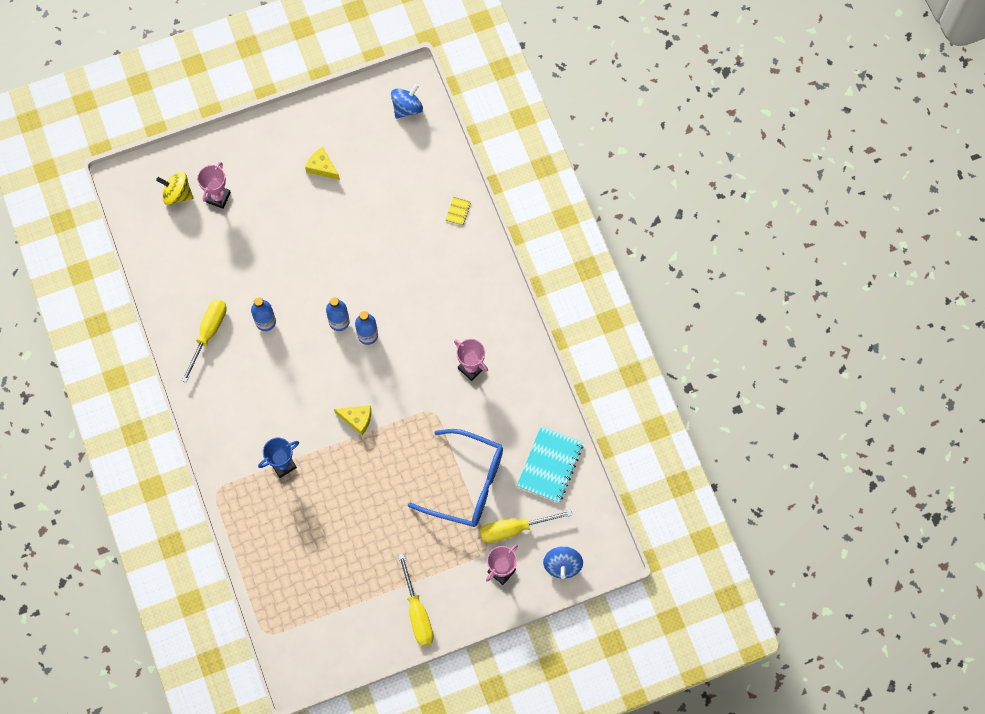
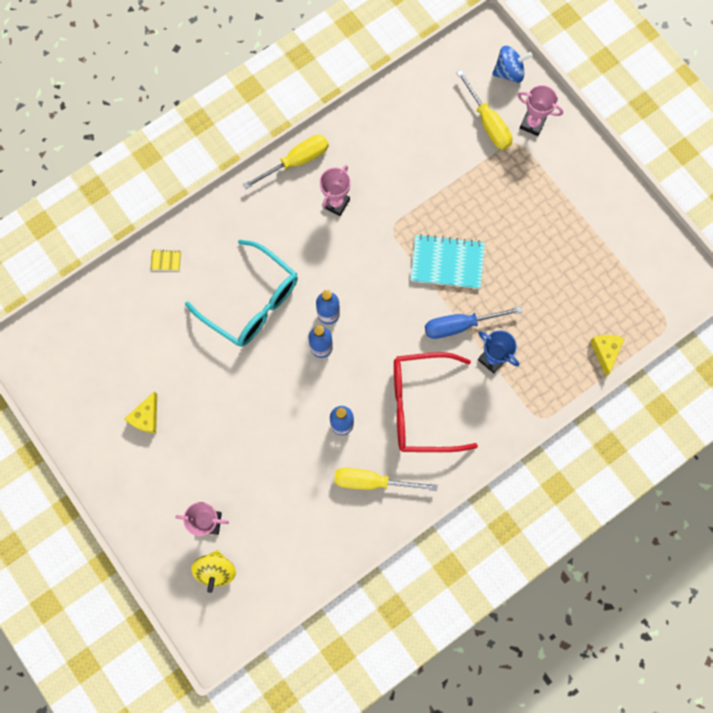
camera: 105 degrees left, 5 degrees up
(260, 391) = (421, 406): none -> red glasses
(322, 445) = (460, 325): none -> blue screwdriver
(357, 419) = (422, 299): yellow cheese -> yellow cheese (605, 351)
(398, 274) = (252, 302): none -> turquoise glasses
(407, 108) = (54, 346): blue spinning top -> none
(417, 612) = (597, 188): yellow screwdriver -> yellow screwdriver (296, 161)
(467, 484) = (456, 176): blue glasses -> none
(550, 465) = (414, 106): turquoise notebook -> turquoise notebook (447, 263)

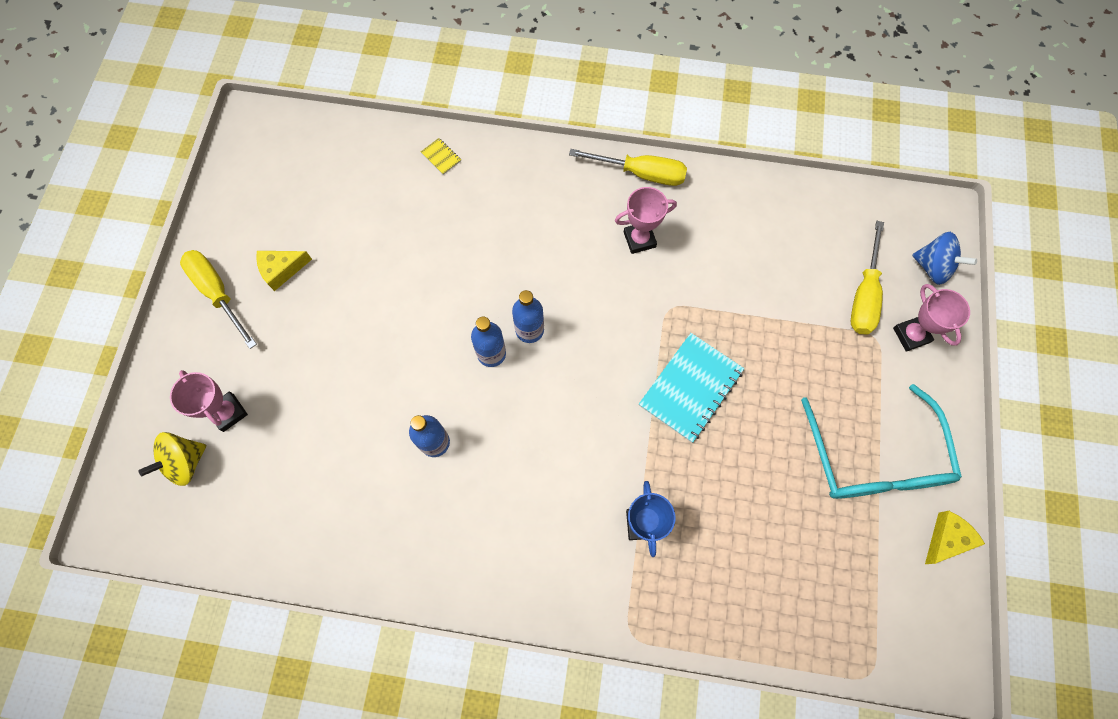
camera: 45 degrees right, 5 degrees down
(252, 302) = (474, 257): turquoise glasses -> turquoise glasses (874, 459)
(372, 481) = (403, 525): yellow screwdriver -> yellow screwdriver (218, 293)
(421, 406) = (524, 500): red glasses -> none
(447, 263) = (690, 388): turquoise notebook -> turquoise notebook turned 75 degrees clockwise
(460, 325) = (643, 459): blue screwdriver -> none
(605, 351) = (770, 635): yellow cheese -> yellow cheese (946, 539)

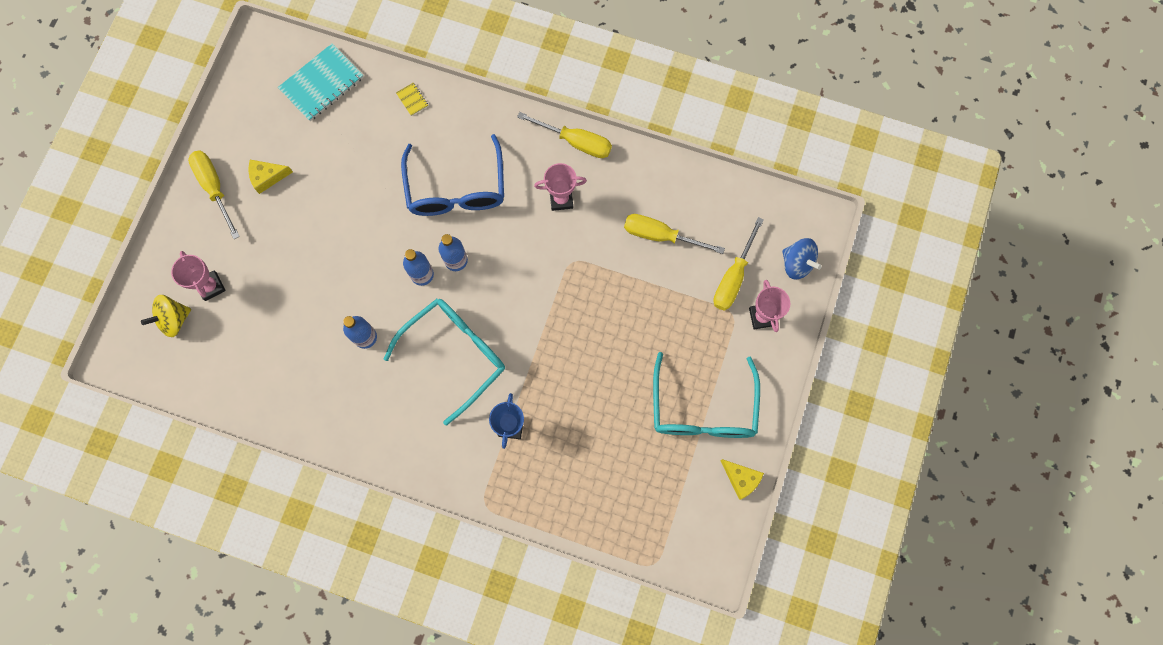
camera: 10 degrees right, 5 degrees up
(513, 248) = (456, 189): none -> blue glasses
(552, 444) = (455, 354): none -> turquoise glasses
(690, 388) = (573, 329): turquoise notebook -> turquoise notebook (322, 83)
(766, 261) = (660, 235): none -> yellow screwdriver
(946, 539) = (741, 479): yellow cheese -> yellow cheese turned 75 degrees clockwise

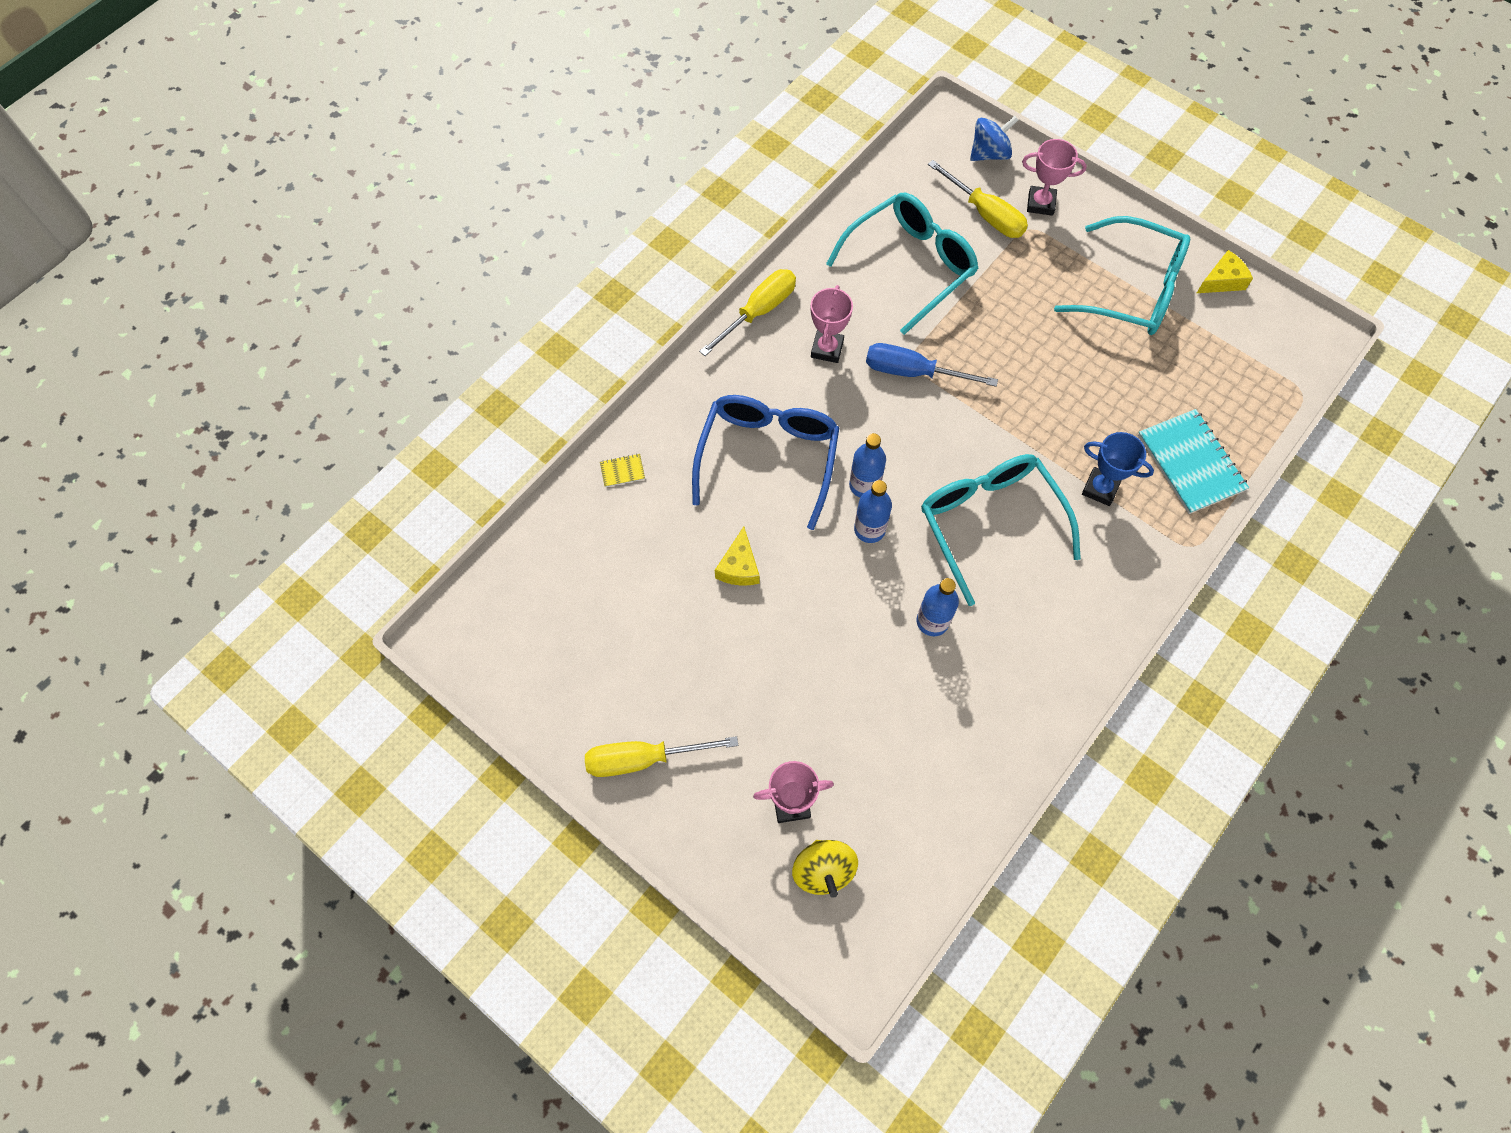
camera: 70 degrees left, 10 degrees down
(267, 177) = (656, 682): yellow cheese -> yellow cheese (739, 566)
(322, 83) = (548, 573): turquoise notebook -> turquoise notebook (1190, 463)
(456, 189) = (768, 457): blue glasses -> blue glasses turned 90 degrees counterclockwise
(563, 265) = (913, 372): none -> blue screwdriver
(660, 235) = (911, 265): yellow screwdriver -> turquoise glasses

